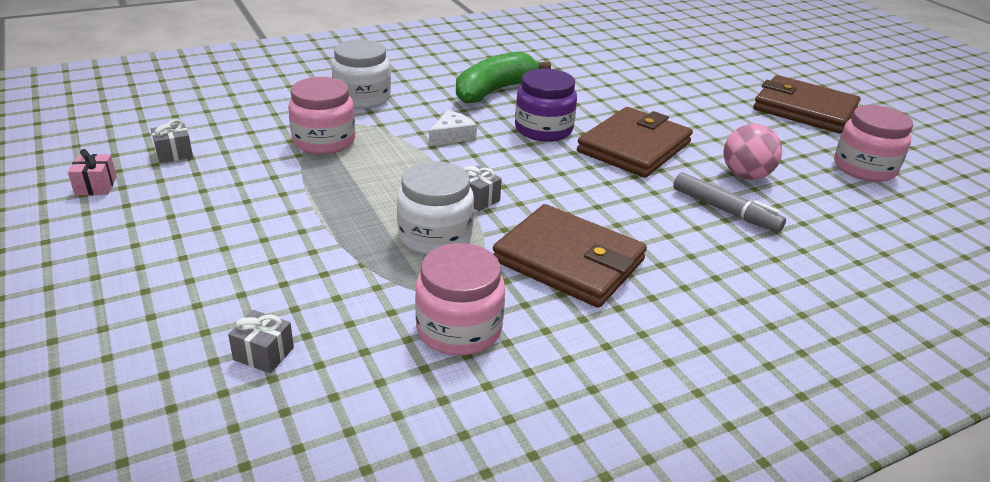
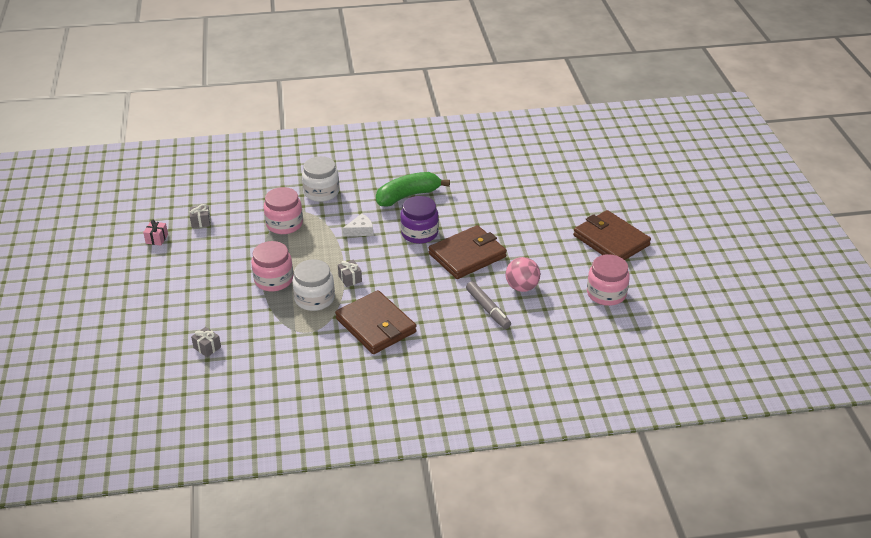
camera: 20 degrees right, 5 degrees up
(459, 329) = (299, 352): pink jar -> pink jar (273, 280)

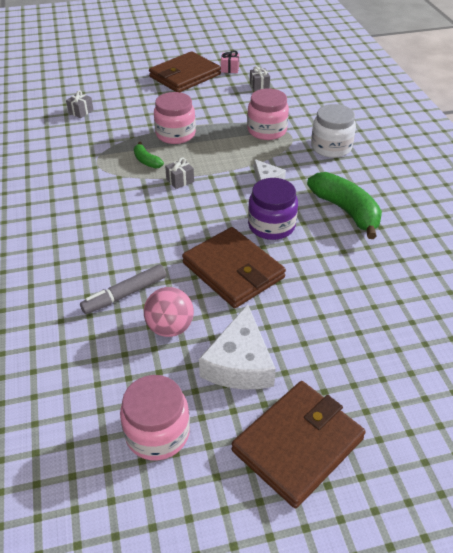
camera: 85 degrees right, 5 degrees up
(314, 299) = (146, 161): white jar -> green banana
(376, 325) = (102, 205): brown wallet -> brown wallet (185, 76)
(553, 258) = (239, 363): none -> white cheese

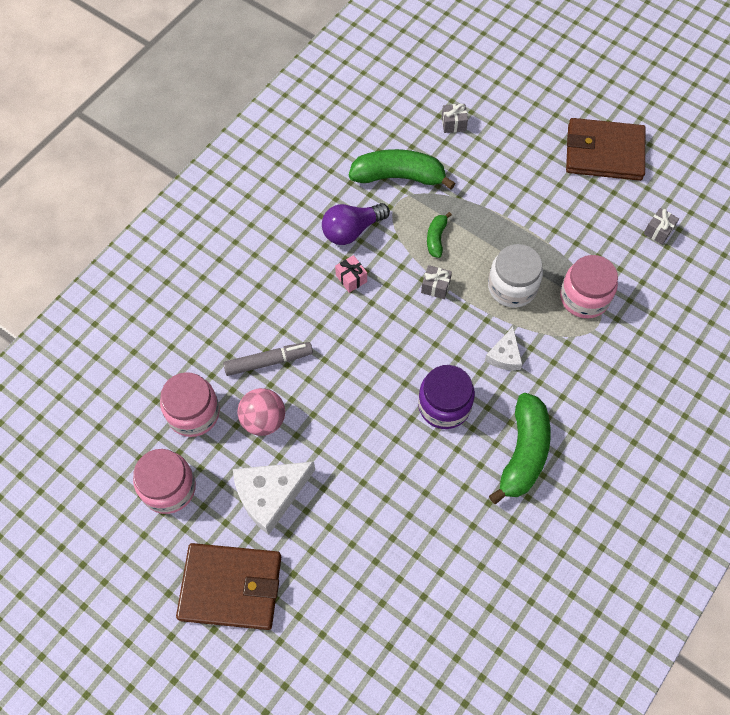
camera: 50 degrees right, 20 degrees up
(80, 151) = (399, 177): none -> green banana
(85, 192) = (351, 230): none -> purple light bulb
(125, 294) = (268, 361): grey marker -> grey marker turned 150 degrees clockwise
(175, 134) = (498, 227): pink jar -> pink jar (193, 413)
(230, 69) = (661, 180): pink gift -> pink gift (351, 278)
(233, 270) = (362, 417): brown wallet -> none
(331, 147) = (614, 374): white jar -> white jar (512, 287)

